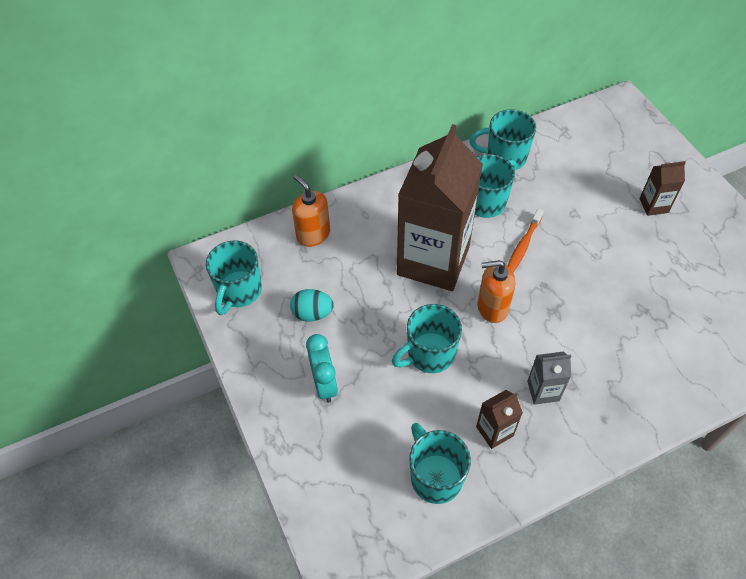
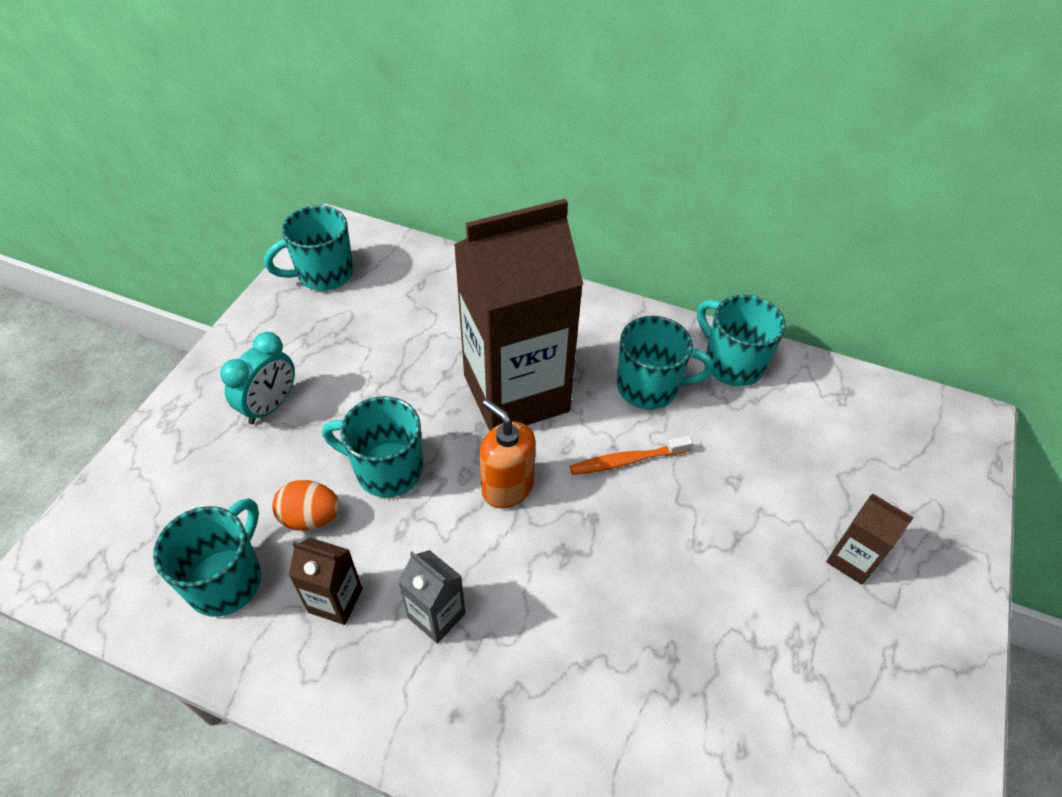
camera: 45 degrees right, 5 degrees down
(312, 313) = (348, 342): turquoise egg -> none
(313, 234) = (446, 281): orange soap dispenser -> none
(429, 411) = (310, 517): none -> orange egg

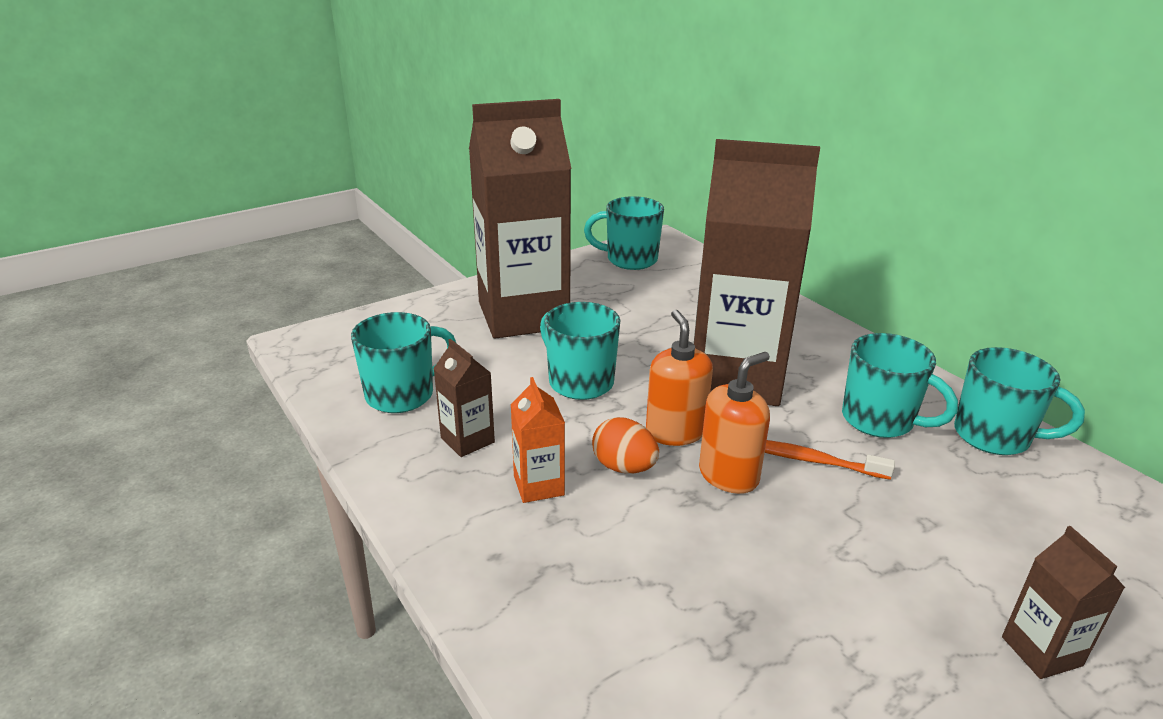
camera: 35 degrees right, 20 degrees down
(270, 406) = (523, 315): turquoise clock -> brown carton
(310, 517) = (494, 386): orange egg -> orange egg (624, 467)
(436, 616) = (538, 485): grey carton -> orange carton
(577, 513) = (728, 475): none -> orange soap dispenser
(732, 363) = (994, 436): turquoise mug -> turquoise mug turned 120 degrees clockwise

